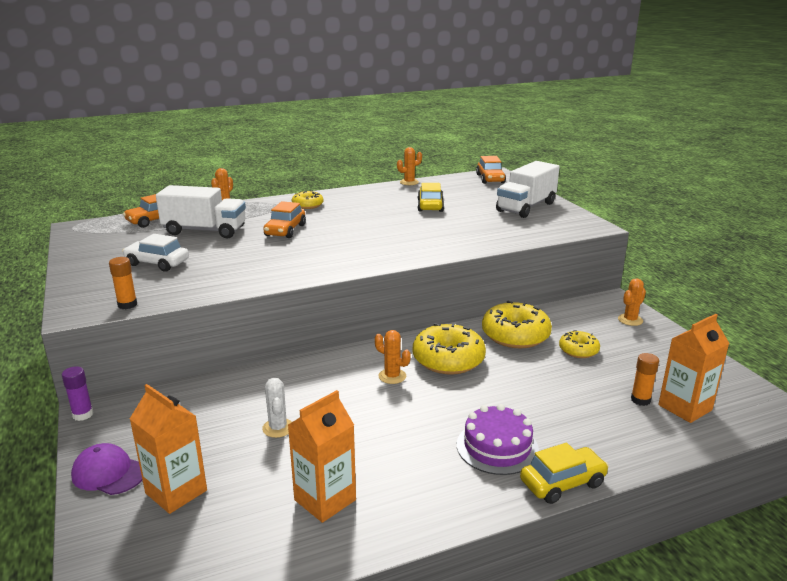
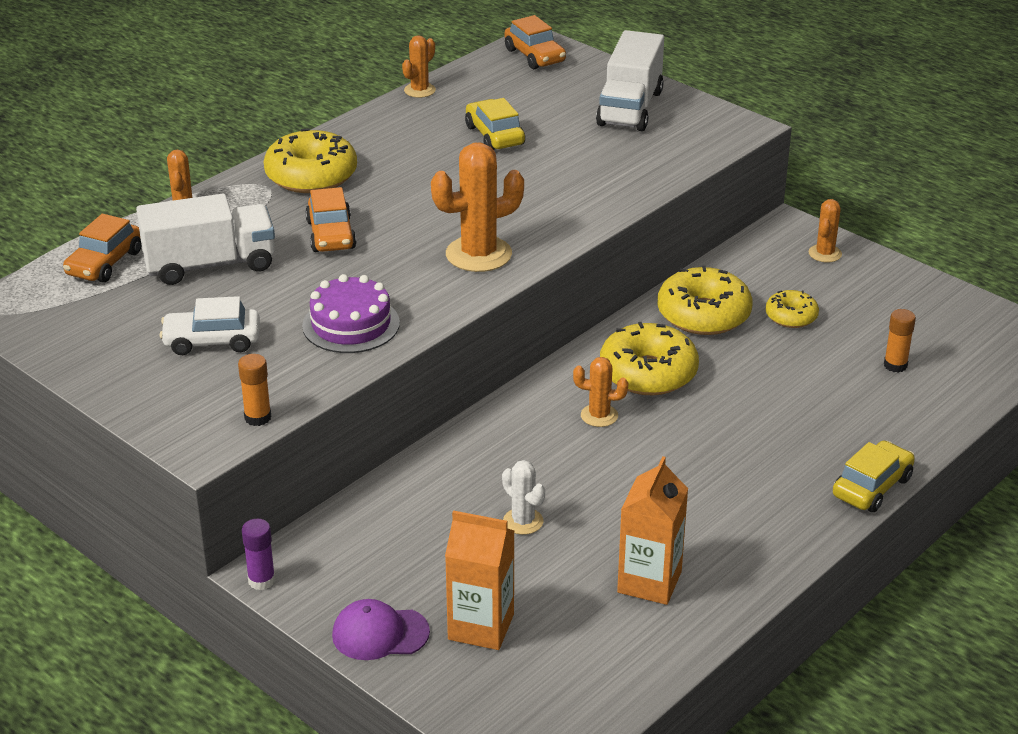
camera: 25 degrees left, 10 degrees up
(307, 205) = (311, 176): yellow donut -> yellow donut, size x1.79
(358, 254) = (478, 254): none -> orange cactus
(497, 447) = (782, 468): purple cake -> purple cake (351, 324)
(685, 407) = (945, 361): orange carton -> none

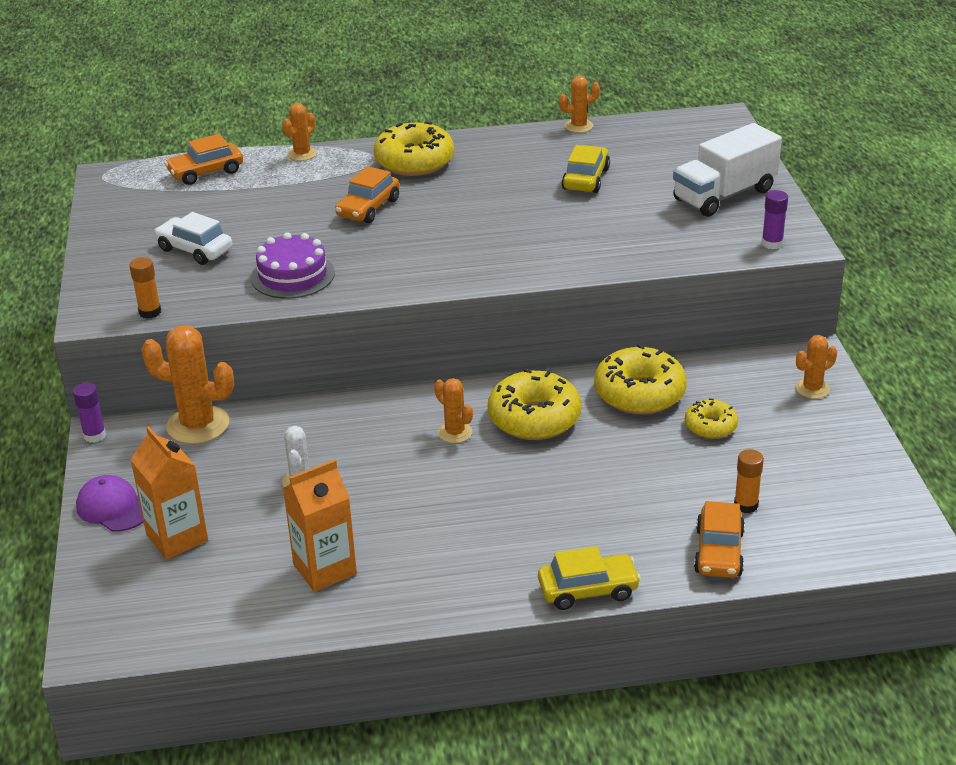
camera: 40 degrees right, 0 degrees up
(210, 265) = (265, 198): white truck -> none
(478, 254) = (447, 262): orange cactus -> orange cactus (198, 425)
(535, 56) = (706, 129): orange car -> orange car (719, 552)
(723, 135) = (772, 243): none -> purple glue stick

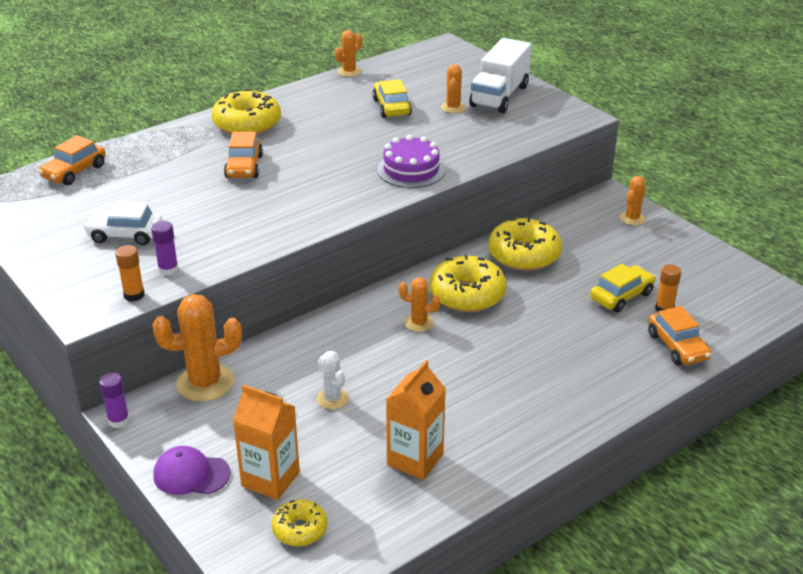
camera: 30 degrees left, 0 degrees up
(292, 275) = (232, 233): purple cake -> purple cake (411, 170)
(302, 154) = (147, 139): orange cactus -> orange cactus (453, 107)
(588, 590) = (618, 403): yellow car -> yellow car (621, 296)
(710, 426) = (592, 263): yellow donut -> yellow donut (300, 529)
(772, 243) = (563, 121): purple glue stick -> purple glue stick (168, 270)

